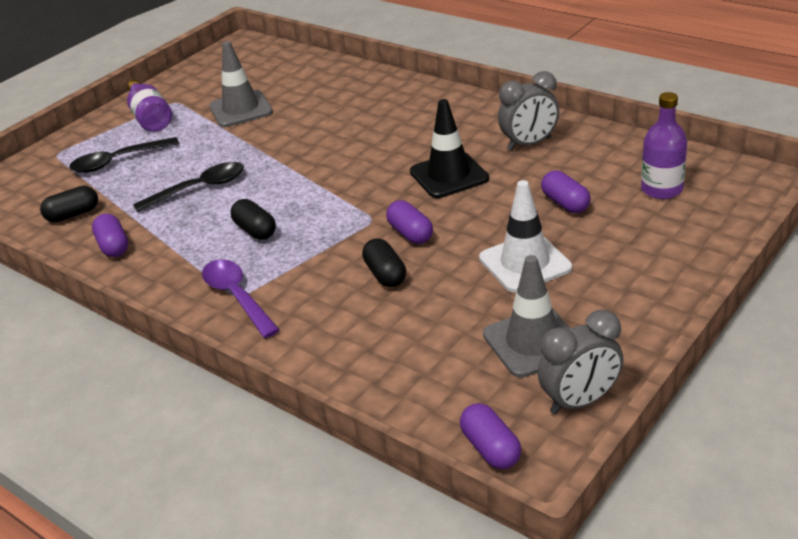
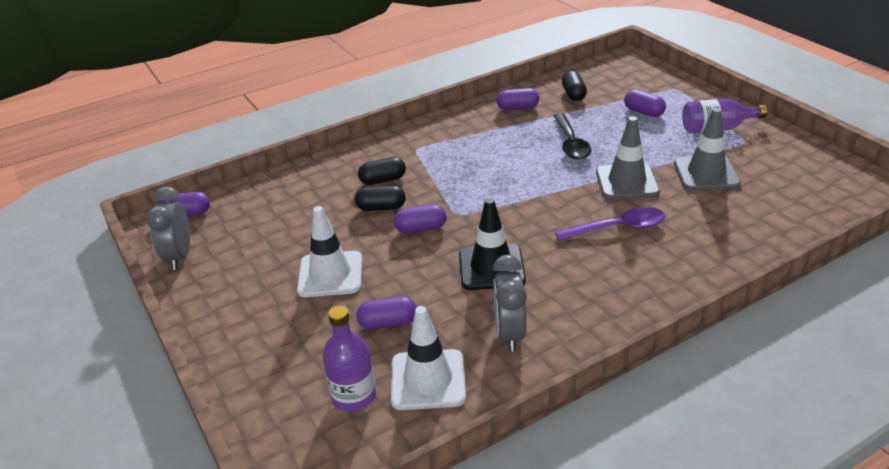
camera: 110 degrees right, 0 degrees up
(118, 161) = (644, 112): black spoon -> purple capsule
(237, 297) = (414, 147): purple spoon -> purple spoon (618, 228)
(255, 230) = (489, 161): black capsule -> black capsule (383, 180)
(533, 342) = (247, 253): grey traffic cone -> grey traffic cone (627, 182)
(612, 163) = (428, 380): none -> white traffic cone

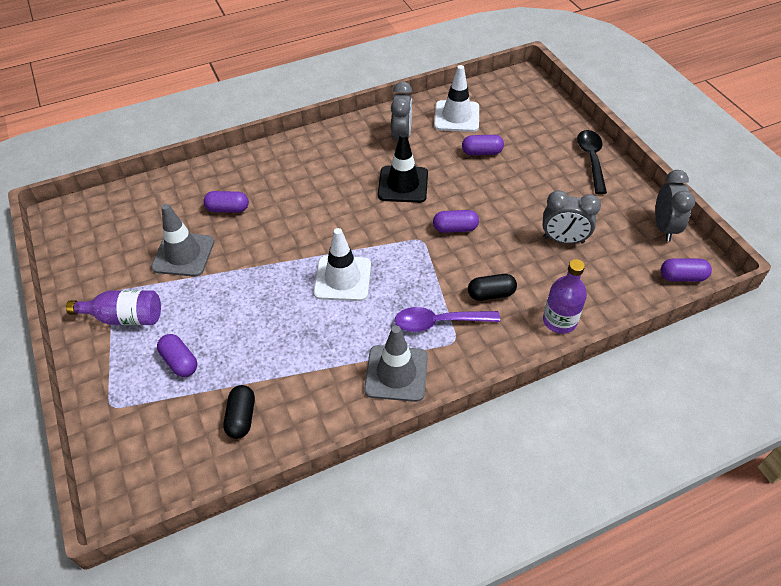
camera: 175 degrees left, 15 degrees up
(299, 231) = (563, 240): none -> grey clock
(330, 274) = (528, 194): white traffic cone -> white traffic cone (342, 278)
(354, 396) = (501, 113): purple bottle -> purple bottle (559, 321)
(381, 208) = (491, 257): black capsule -> none
(517, 108) = (321, 400): purple capsule -> purple capsule (228, 209)
(571, 143) = (285, 319): black spoon -> black spoon (591, 159)
(618, 228) = (292, 207): purple spoon -> purple spoon (439, 322)
(627, 182) = (259, 255): grey traffic cone -> grey traffic cone (396, 373)

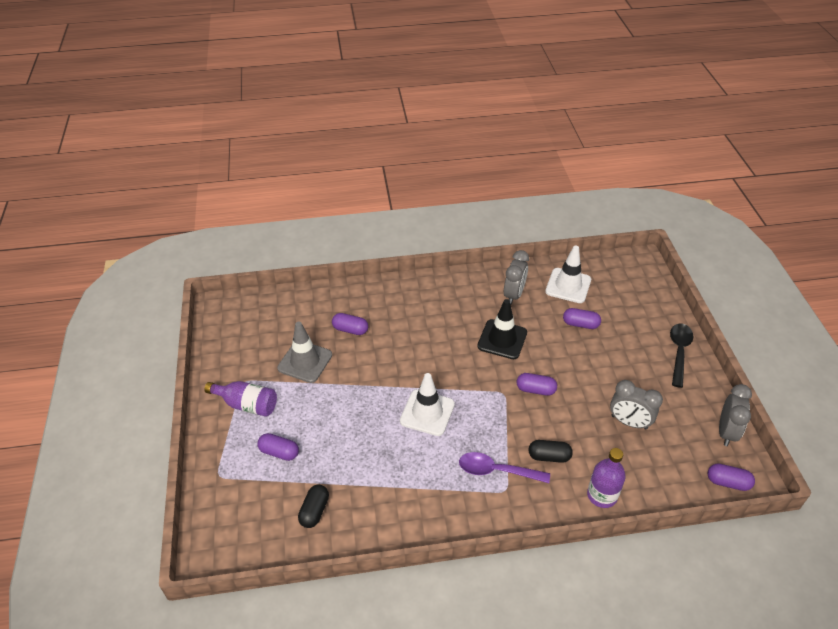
camera: 15 degrees right, 5 degrees down
(180, 361) = (279, 452): purple capsule -> purple capsule turned 45 degrees counterclockwise
(396, 373) = (448, 506): grey traffic cone -> none

